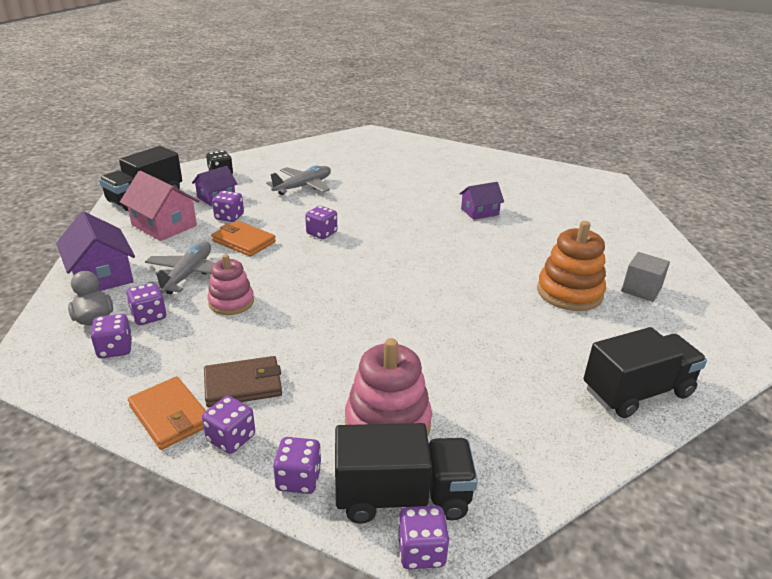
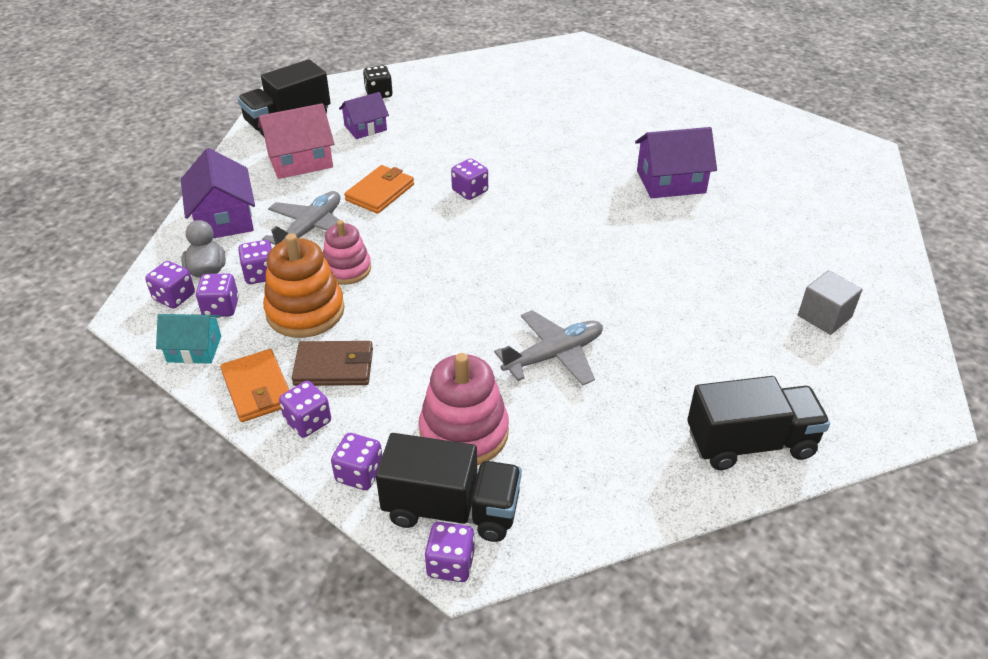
camera: 15 degrees right, 10 degrees up
(95, 389) = (194, 349): none -> turquoise house
(164, 225) = (300, 160): pink house -> pink house turned 75 degrees counterclockwise
(229, 217) = (373, 157): purple dice -> purple dice (174, 297)
(244, 241) = (380, 192): orange wallet -> orange wallet turned 75 degrees clockwise
(303, 186) = (469, 122): grey plane -> grey plane (554, 355)
(479, 212) = (671, 181): purple house -> purple house, size x1.57
(569, 292) = (731, 308): orange stacking toy -> orange stacking toy (305, 311)

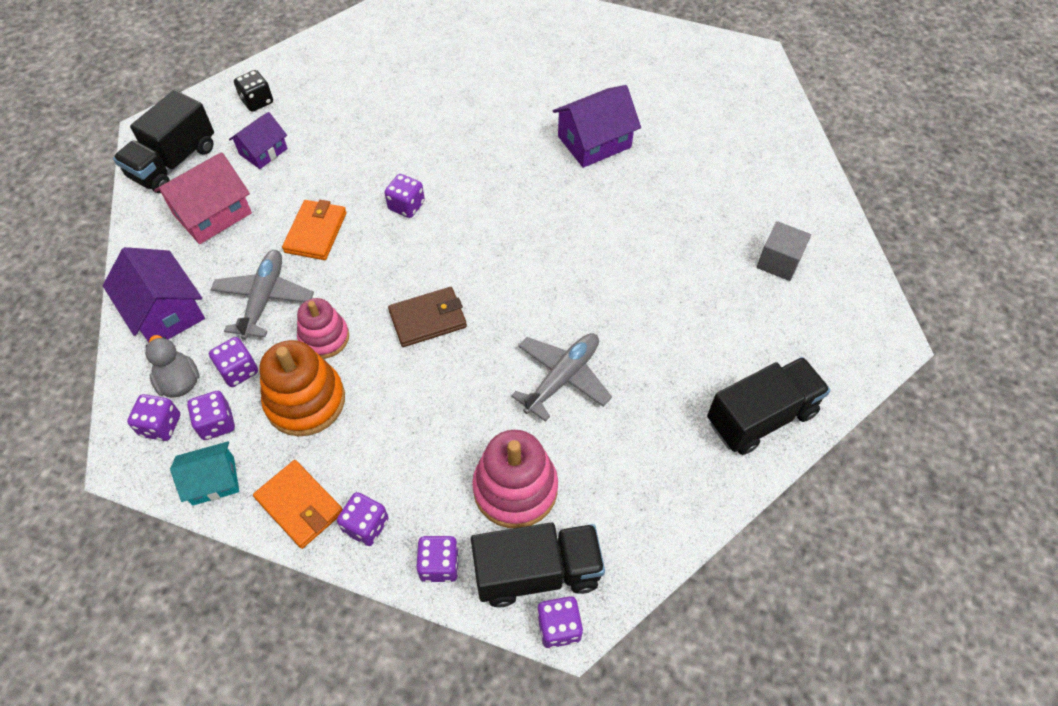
camera: 20 degrees left, 15 degrees up
(334, 367) = (363, 456): brown wallet -> brown wallet (428, 319)

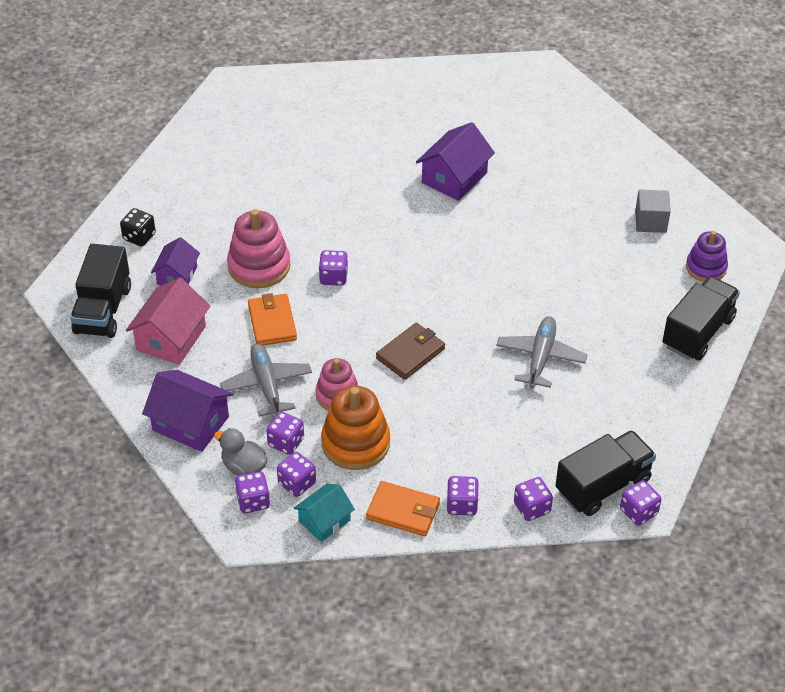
camera: 25 degrees left, 10 degrees down
(515, 488) = (553, 441): pink stacking toy -> pink stacking toy (259, 266)
(814, 340) = (706, 267): none -> purple stacking toy

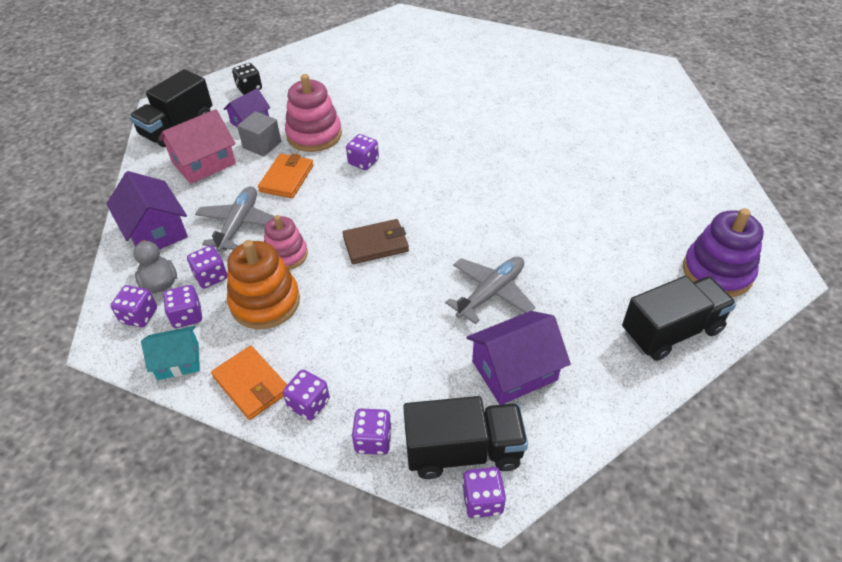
camera: 30 degrees right, 0 degrees up
(454, 178) = (522, 122): purple house -> purple house (514, 370)
(650, 222) = (682, 212): grey cube -> grey cube (262, 145)
(706, 267) = (717, 272): purple stacking toy -> purple stacking toy, size x1.52

